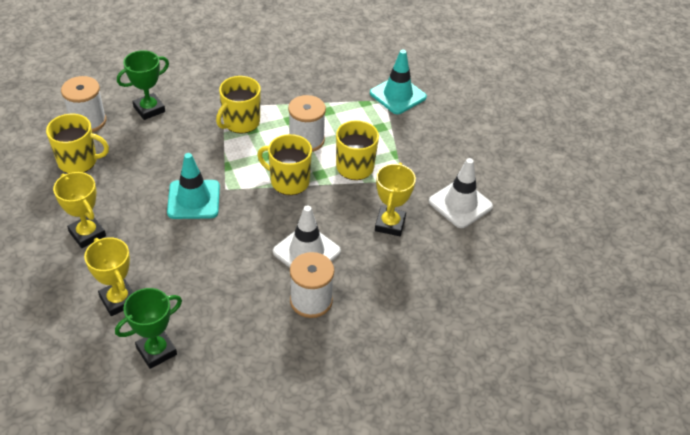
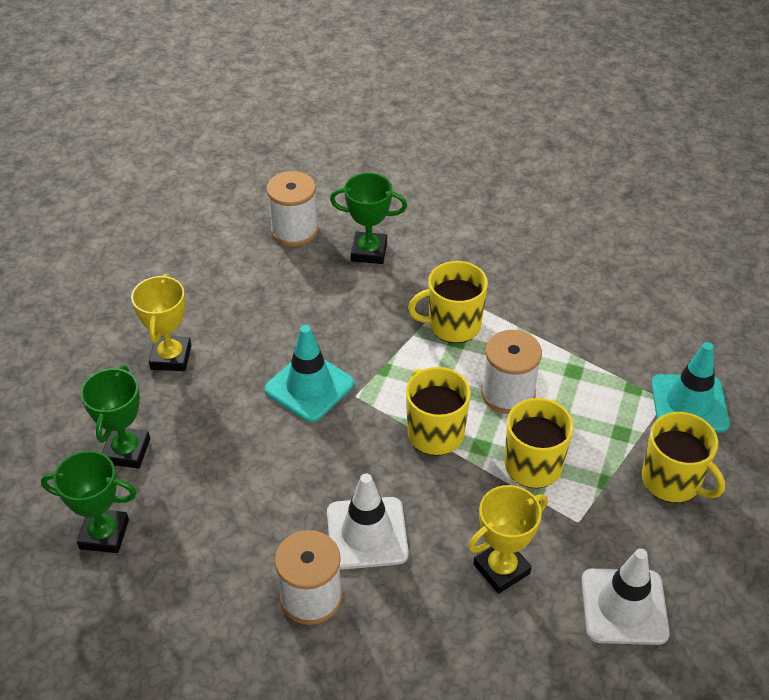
camera: 45 degrees right, 0 degrees up
(78, 161) = (241, 271): yellow mug -> yellow mug (672, 481)
(118, 300) = (127, 451): yellow trophy -> green trophy

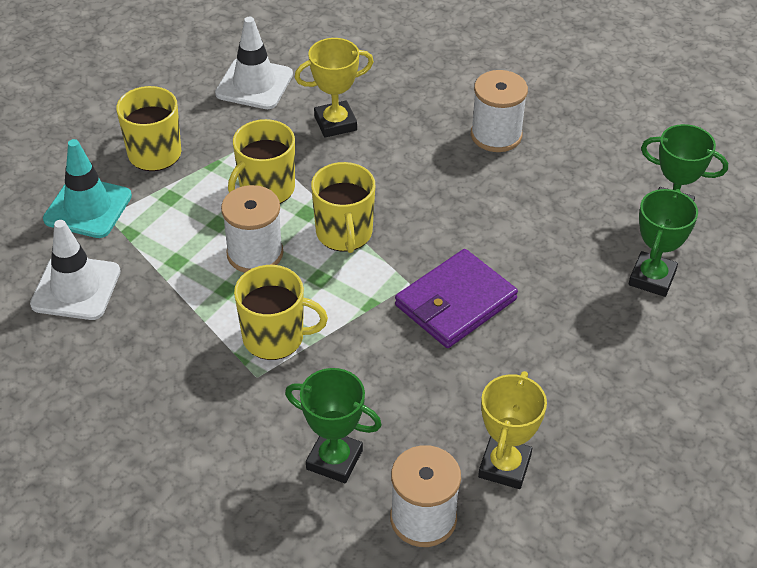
camera: 165 degrees left, 0 degrees up
(171, 357) = (603, 368): yellow trophy -> yellow trophy (504, 466)
(309, 387) = (455, 302): turquoise traffic cone -> purple wallet
(367, 533) = (437, 167): white traffic cone -> white traffic cone (76, 288)

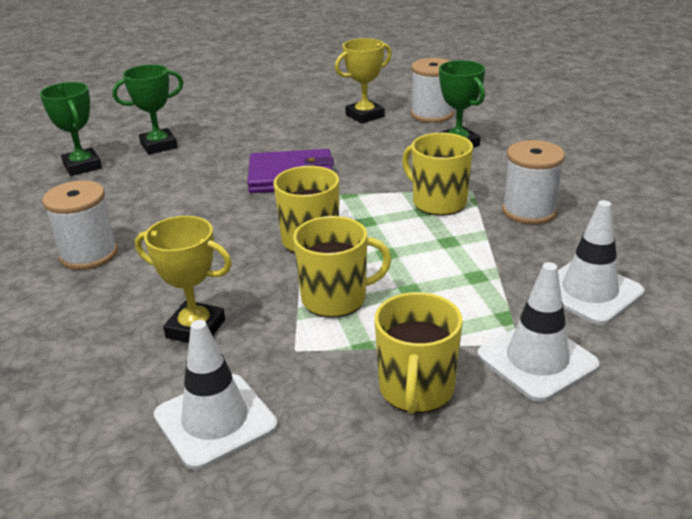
camera: 140 degrees left, 15 degrees down
(88, 208) = (537, 360): turquoise traffic cone -> white traffic cone
(255, 253) = (400, 254): white spool -> white spool (529, 211)

